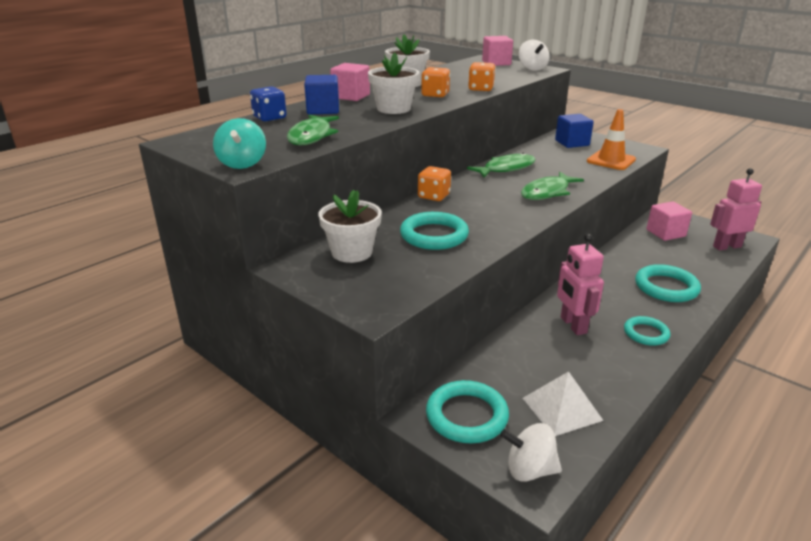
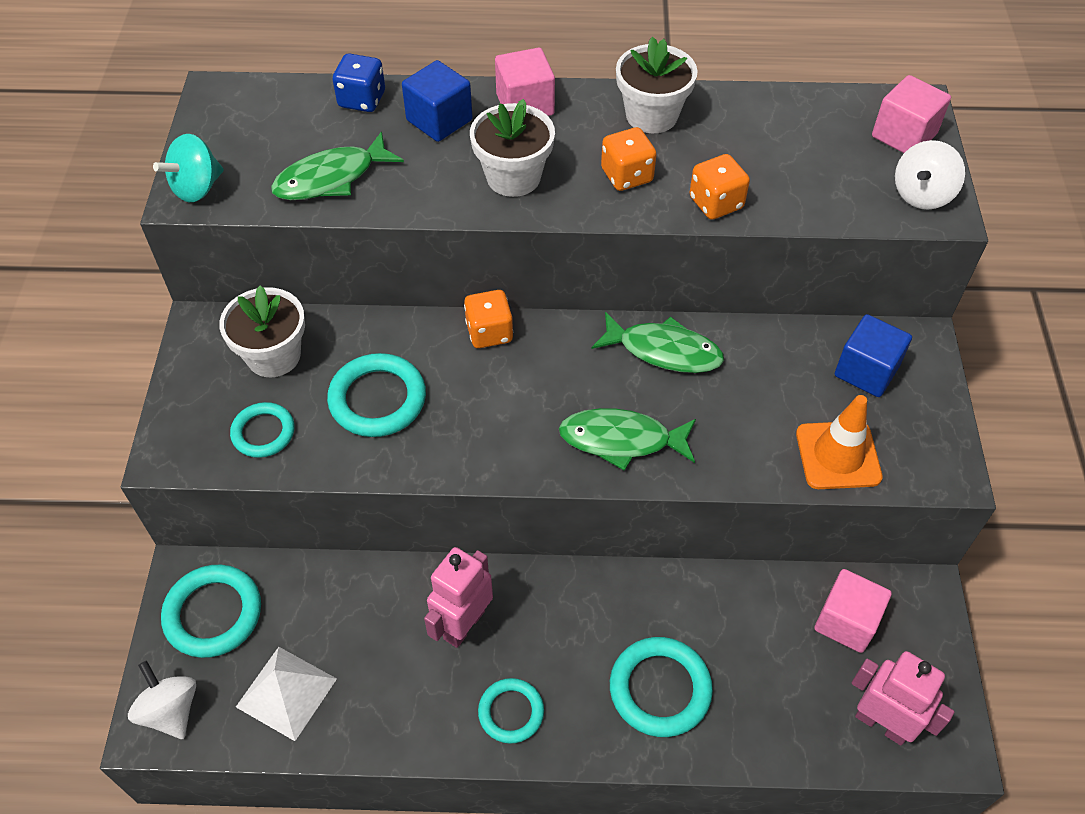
camera: 50 degrees right, 25 degrees up
(406, 274) = (263, 432): none -> turquoise ring

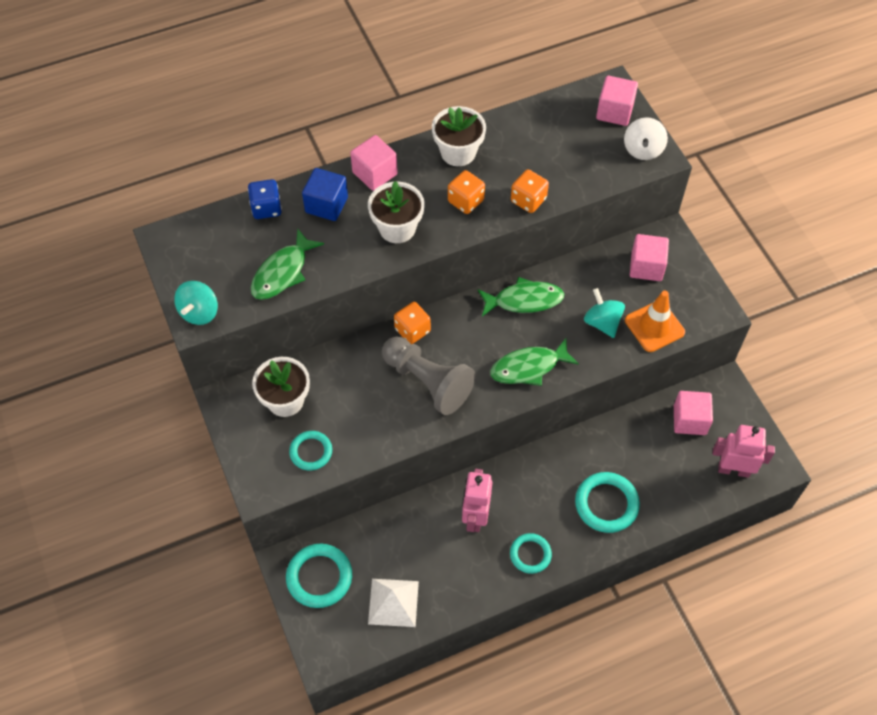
camera: 25 degrees left, 5 degrees up
(171, 710) = (330, 644): white spinning top -> none
(377, 399) = (369, 402): turquoise ring -> none
(470, 405) = (428, 382): none -> grey pawn
(761, 420) = (602, 322): none -> turquoise spinning top
(866, 371) = (646, 267): blue cube -> pink cube

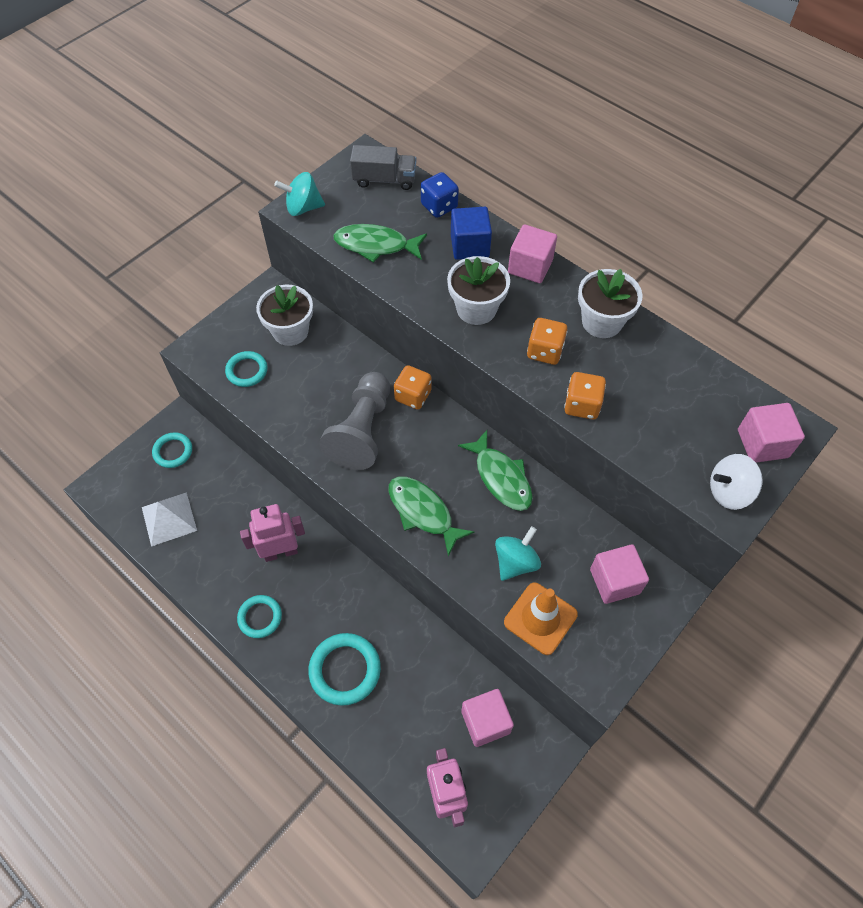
camera: 65 degrees right, 0 degrees up
(206, 236) = (384, 180): none -> grey truck
(319, 577) = (173, 451): turquoise ring -> turquoise ring, size x0.64

